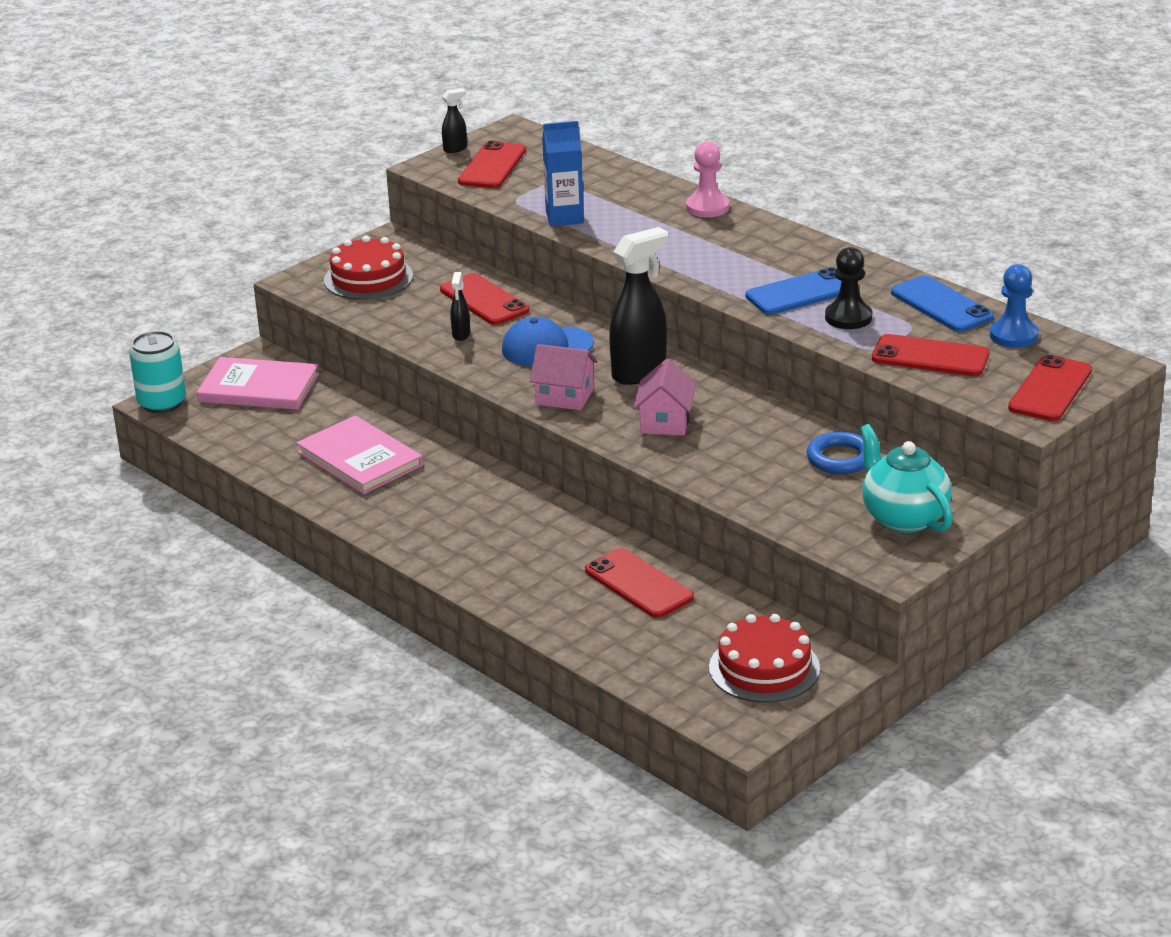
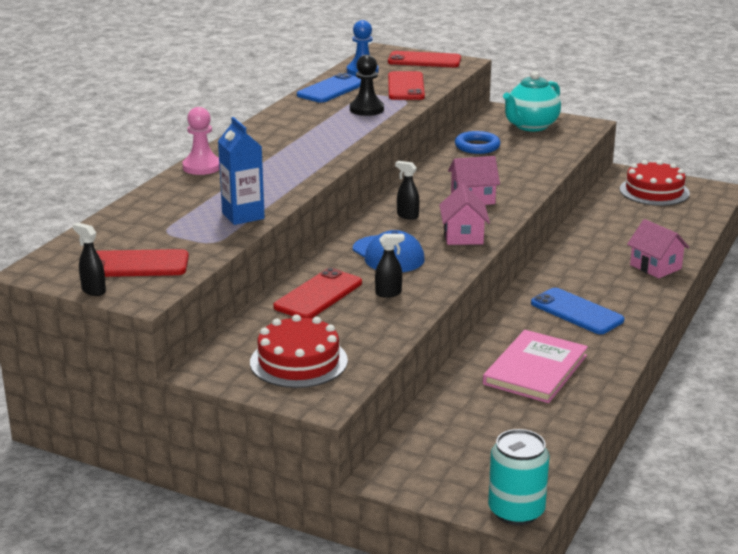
camera: 110 degrees left, 5 degrees down
(258, 388) = (449, 456): pink book -> none
(528, 596) = (655, 267): none -> pink house
(638, 584) = (606, 235): red phone -> none
(640, 373) = (407, 216): black spray bottle -> black spray bottle, size x0.46
(801, 293) = (338, 124): blue phone -> blue phone (576, 312)

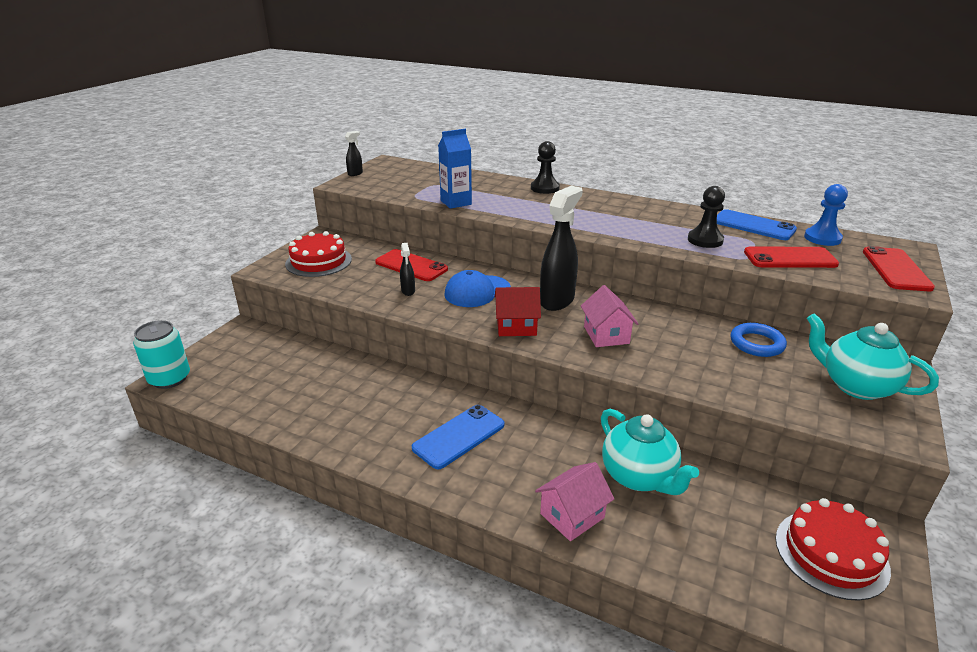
camera: 90 degrees right, 5 degrees up
(135, 265) = (386, 180): red phone -> none
(202, 167) = (545, 188): pink pawn -> black pawn
(407, 216) = (557, 300): black spray bottle -> black spray bottle, size x2.16
(463, 236) = (516, 326): pink house -> red house
(535, 369) = (355, 401): pink book -> none
(604, 240) = (639, 477): none -> turquoise teapot

